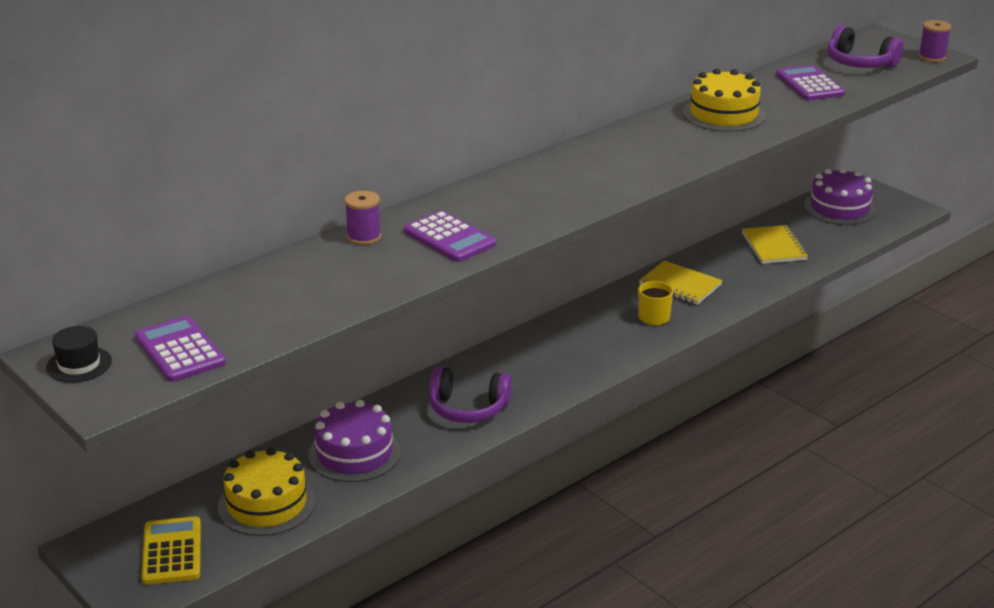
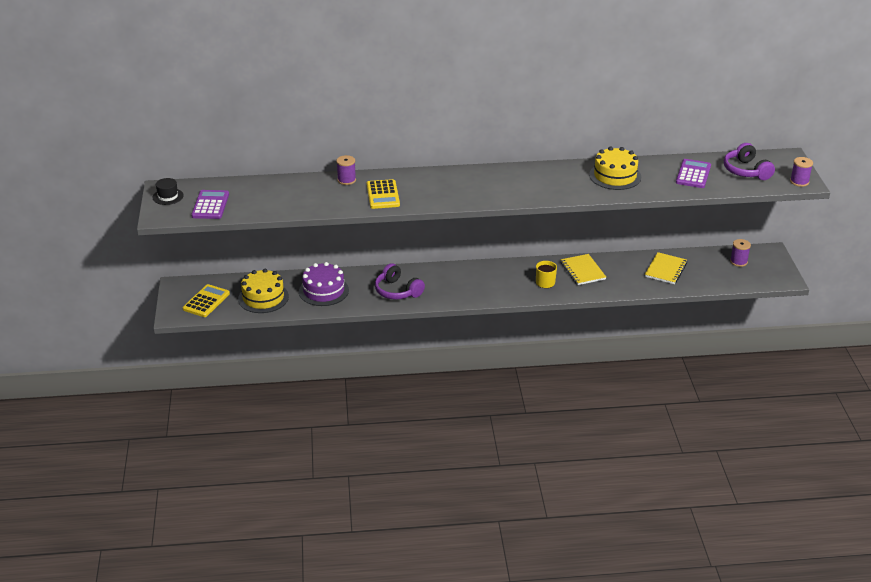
camera: 35 degrees right, 5 degrees up
(449, 238) = (383, 195): purple calculator -> yellow calculator
(839, 208) = (738, 261): purple cake -> purple spool

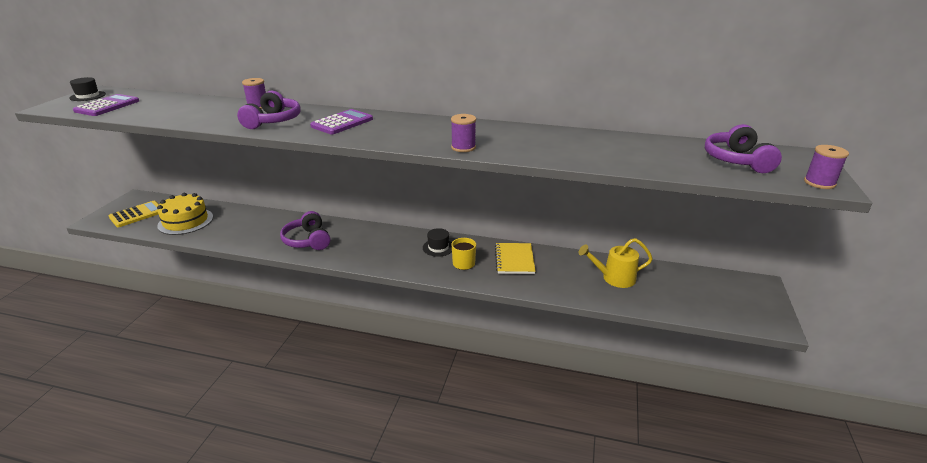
camera: 20 degrees right, 5 degrees down
(323, 291) = (243, 226): purple cake -> none
(383, 195) = (273, 121): yellow calculator -> purple headphones
(514, 273) = (438, 247): none -> black hat
(615, 176) = (551, 141): yellow cake -> none
(665, 269) = (614, 278): yellow notebook -> yellow watering can
(693, 174) = (657, 153): purple calculator -> purple calculator (342, 123)
(738, 261) = (713, 288): purple spool -> purple spool (463, 147)

